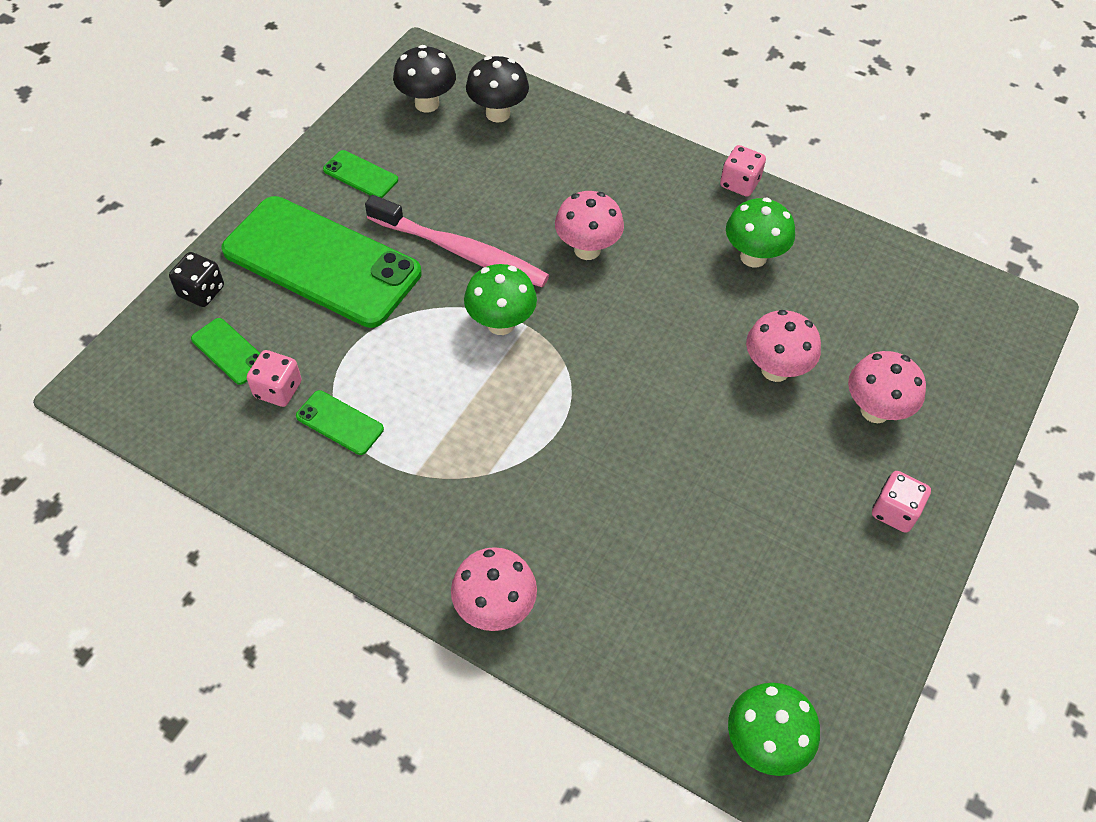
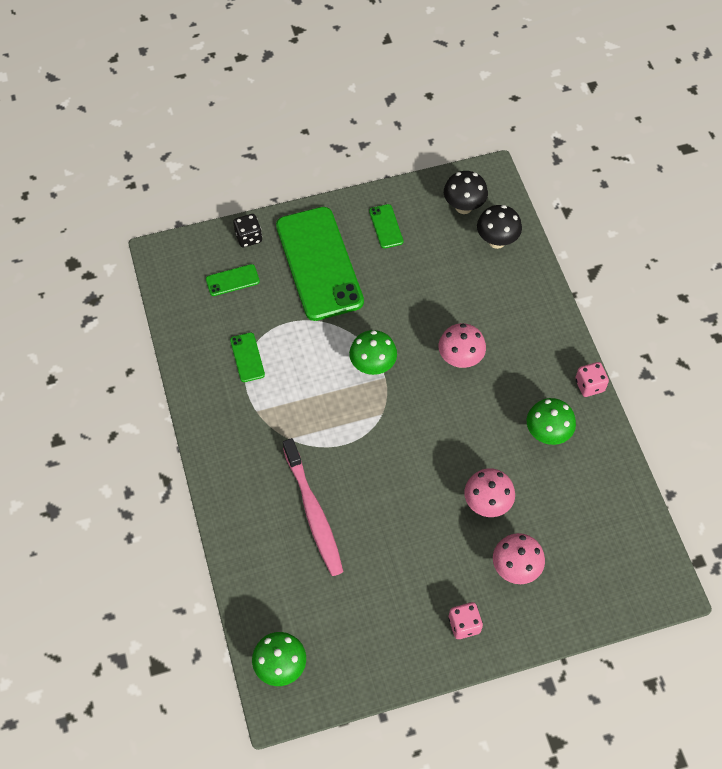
camera: 45 degrees right, 5 degrees up
(229, 351) = (232, 280): green phone -> green phone turned 75 degrees clockwise
(278, 389) = (236, 318): pink dice -> none
(461, 251) = (393, 310): pink toothbrush -> pink toothbrush (313, 512)
(494, 608) = (228, 504): pink mushroom -> none

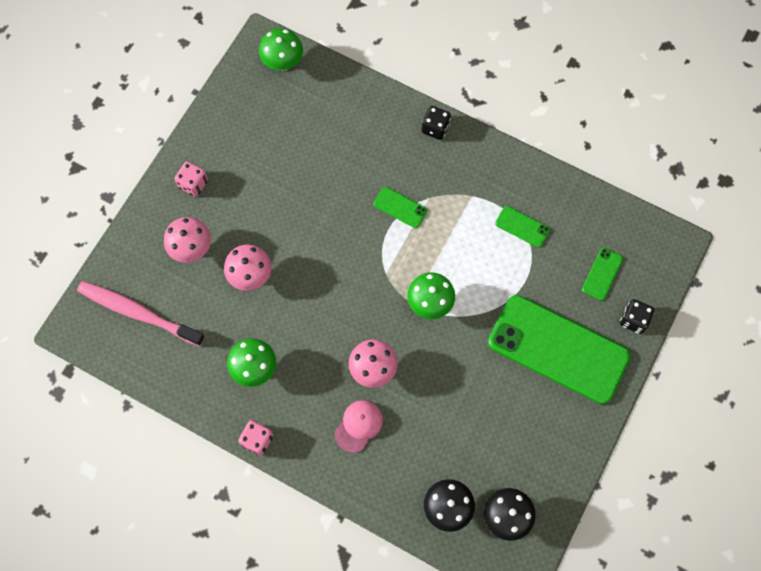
camera: 135 degrees right, 10 degrees up
(222, 487) = (435, 128): none -> black dice
(313, 512) = (360, 165): pink toothbrush -> pink toothbrush (138, 313)
(386, 226) = (546, 433): green phone -> green phone (400, 207)
(507, 334) = (358, 426): none -> pink cap

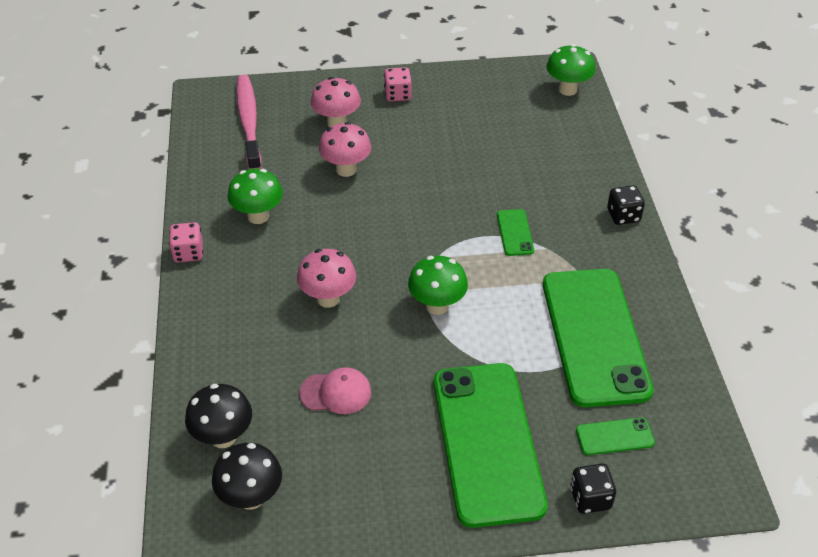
camera: 55 degrees right, 25 degrees down
(358, 426) = (259, 318): pink cap -> pink cap (336, 393)
(522, 227) = (594, 336): green phone -> green phone, size x2.48

